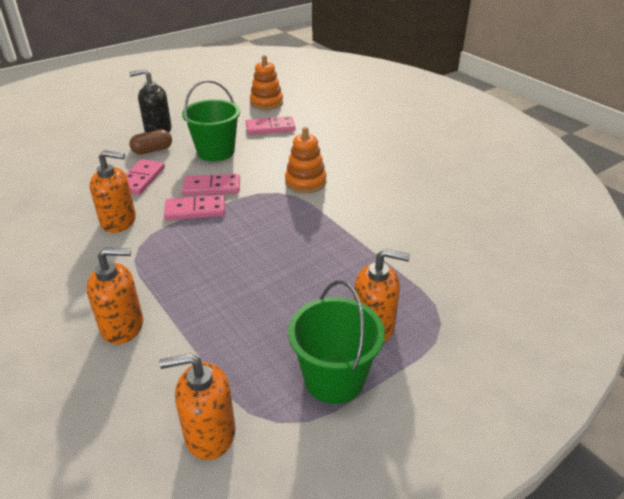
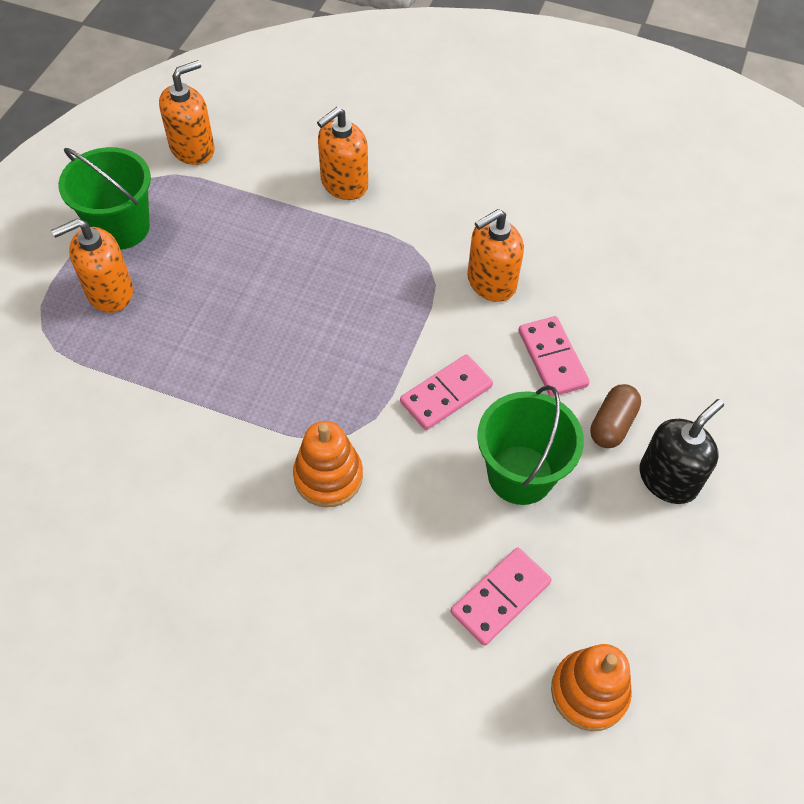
camera: 145 degrees right, 20 degrees up
(195, 210) = (424, 344): pink domino -> none

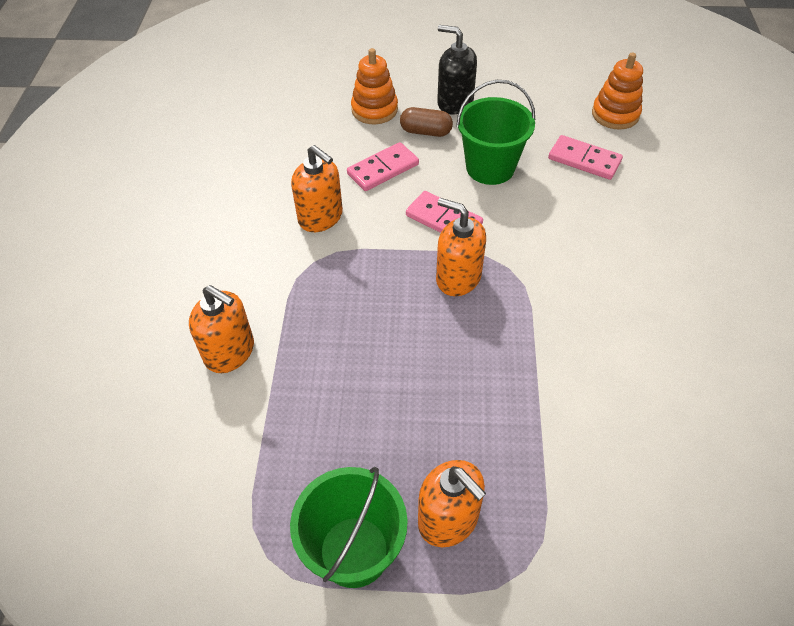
camera: 105 degrees left, 5 degrees down
(192, 149) = (205, 523): orange soap dispenser -> orange soap dispenser (458, 278)
(328, 476) = (553, 269): orange stacking toy -> orange stacking toy (374, 110)

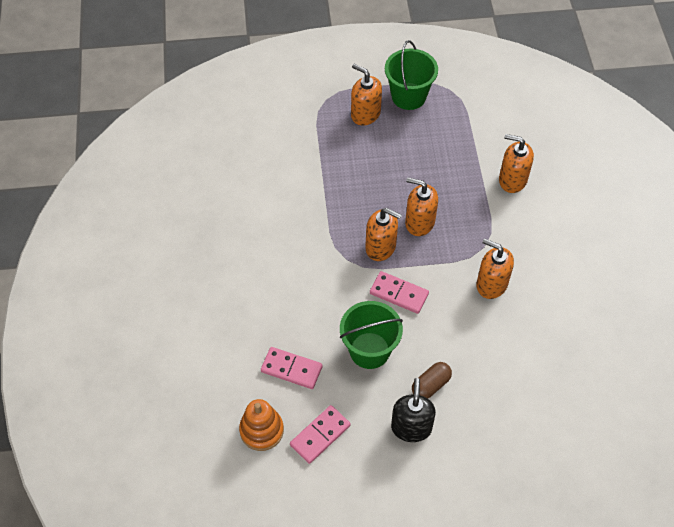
camera: 170 degrees right, 5 degrees up
(374, 110) = (483, 407): orange stacking toy -> none
(383, 169) = (457, 337): pink domino -> pink domino (320, 435)
(394, 305) = (419, 222): none -> orange soap dispenser
(426, 132) = (431, 385): brown capsule -> brown capsule turned 45 degrees counterclockwise
(455, 102) = (411, 427): black soap dispenser -> black soap dispenser turned 105 degrees counterclockwise

